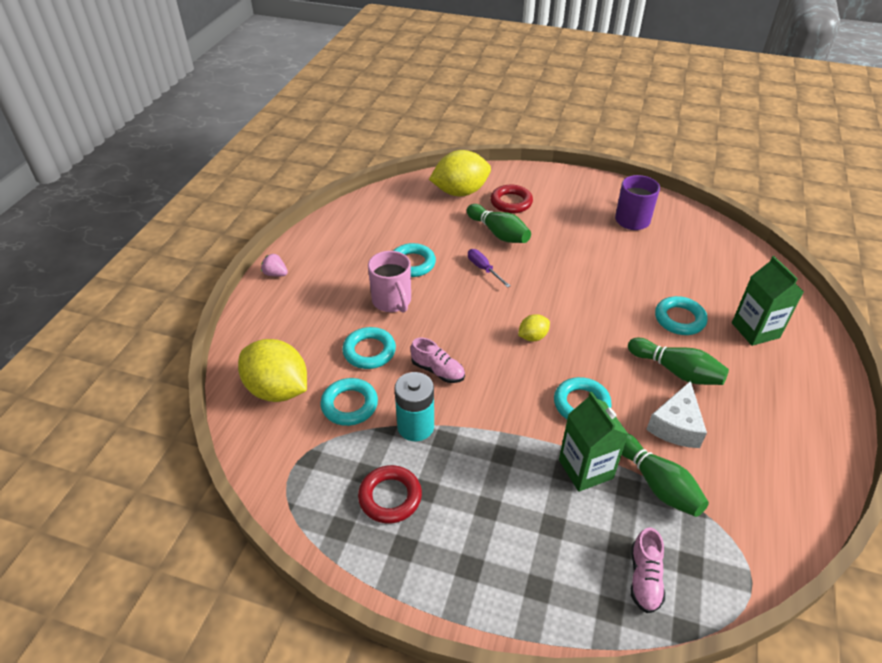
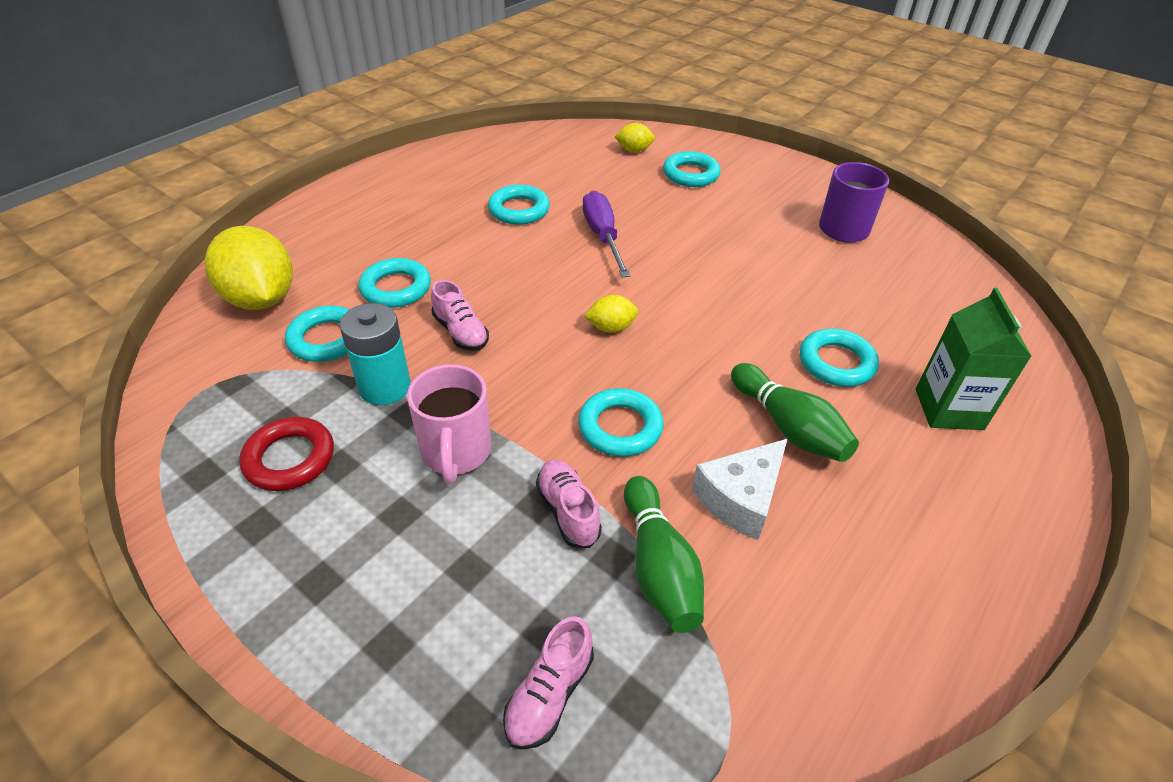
camera: 20 degrees right, 0 degrees up
(275, 274) = (356, 183): pink strawberry -> none
(392, 301) = (464, 243): pink mug -> pink mug (456, 453)
(460, 192) = (634, 150): yellow lemon -> yellow lemon, size x0.48
(483, 269) = (603, 236): purple screwdriver -> purple screwdriver, size x1.57
(498, 233) = (650, 203): green bowling pin -> none
(511, 202) = (690, 174): red ring -> turquoise ring
(585, 469) = (568, 511): green carton -> pink shoe

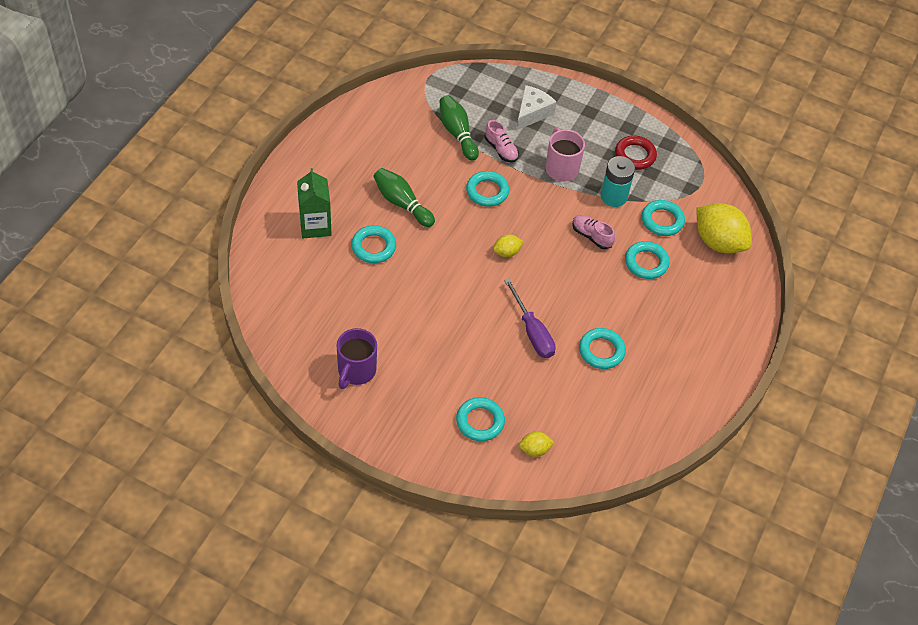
camera: 165 degrees right, 10 degrees up
(549, 694) = (489, 90): pink shoe -> none
(741, 498) = (424, 165): white cheese -> white cheese (532, 113)

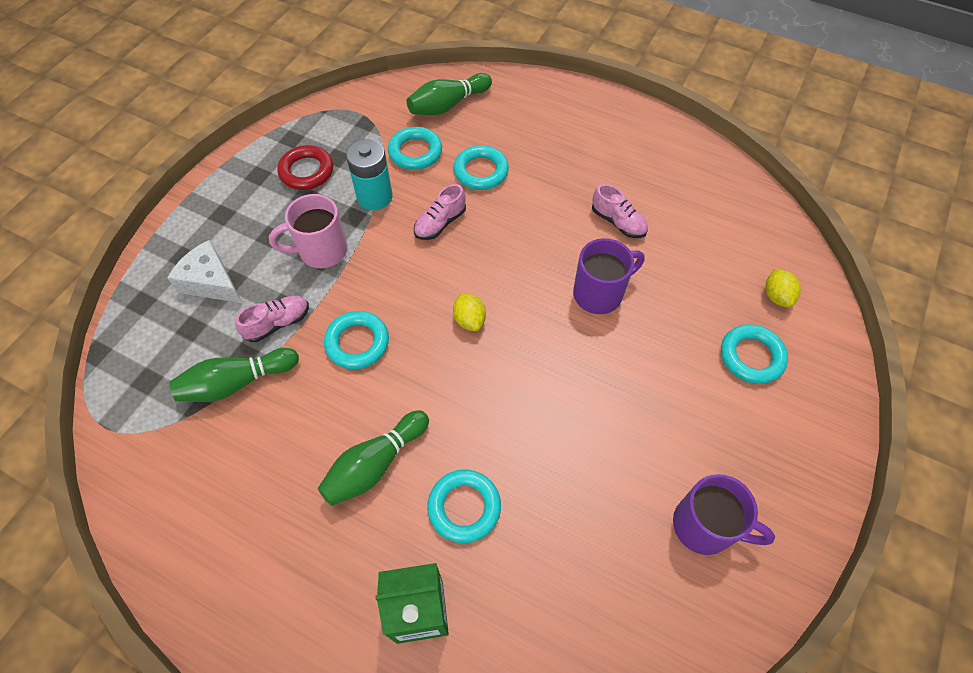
camera: 85 degrees left, 5 degrees up
(532, 332) = (600, 293): purple screwdriver -> purple mug
(601, 351) = (618, 222): turquoise ring -> pink shoe
(718, 242) = (448, 105): yellow lemon -> green bowling pin

